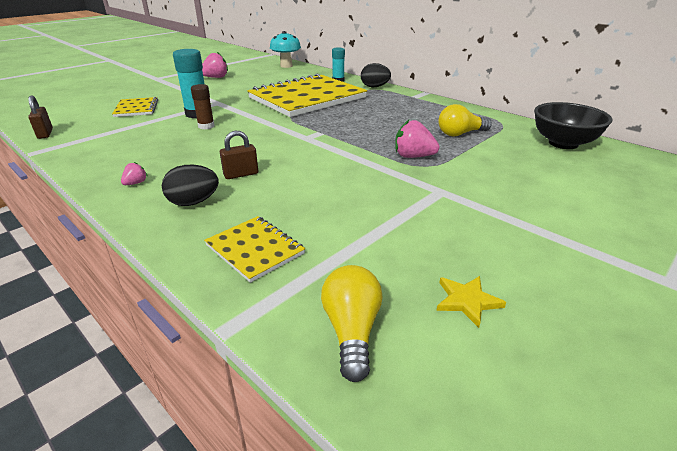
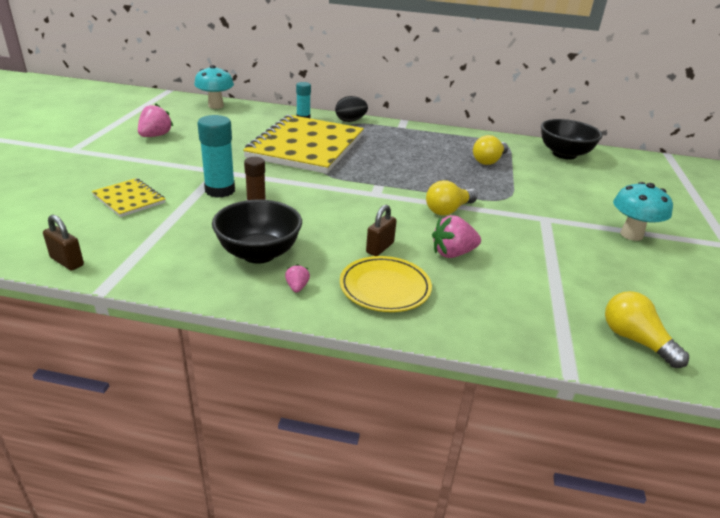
camera: 35 degrees left, 0 degrees up
(151, 156) = (259, 253): none -> black bowl
(193, 202) = (385, 288): black egg -> yellow plate
(255, 249) = (497, 310): yellow notebook -> none
(349, 162) = (448, 210): none -> yellow light bulb
(413, 156) = (486, 192): pink strawberry -> pink strawberry (452, 253)
(467, 301) = (662, 295): yellow star -> none
(528, 232) = (631, 235): none -> turquoise mushroom

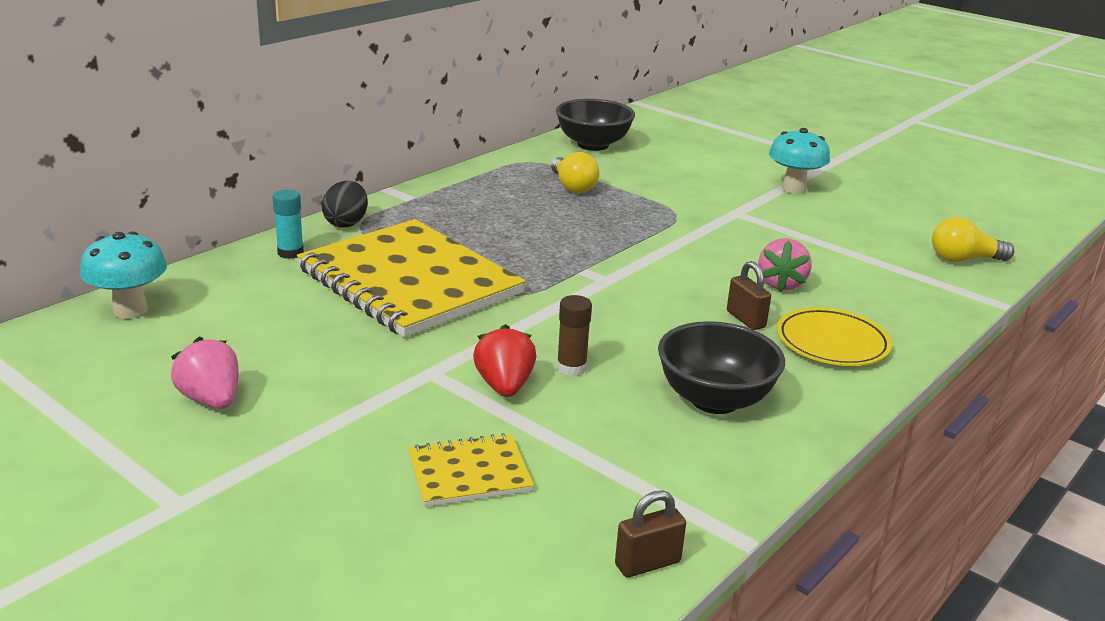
camera: 60 degrees left, 5 degrees down
(220, 190) = (504, 386): turquoise glue stick -> red strawberry
(297, 287) = (806, 394): pink strawberry -> none
(448, 210) = (682, 253): yellow light bulb -> none

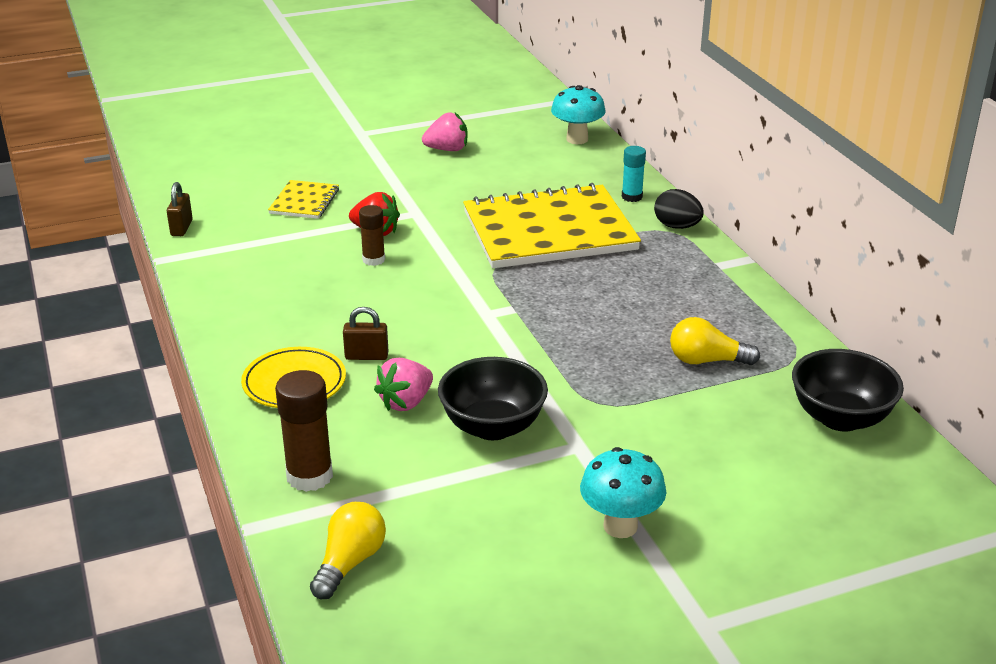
camera: 120 degrees right, 5 degrees up
(714, 400) = (283, 299): black bowl -> black bowl (492, 427)
(781, 284) = (406, 402): pink strawberry -> pink strawberry turned 90 degrees counterclockwise
(920, 298) = (309, 476): none -> brown glue stick

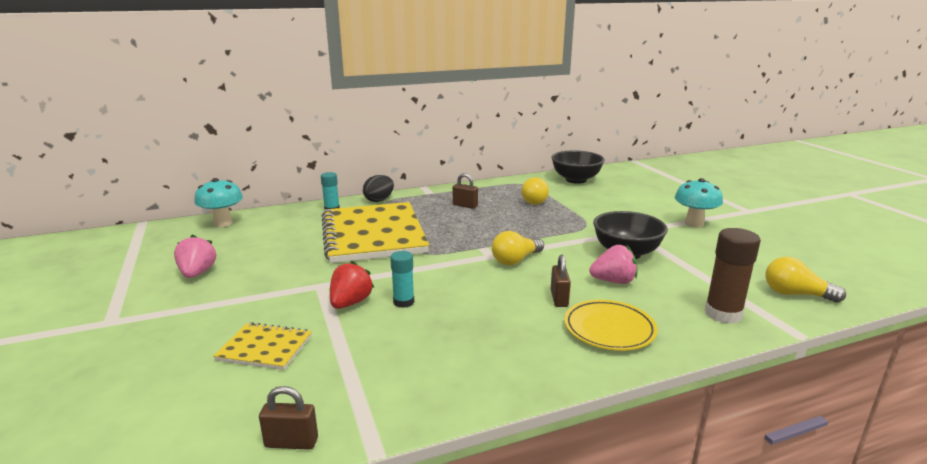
camera: 90 degrees left, 10 degrees down
(373, 260) = (403, 302): brown glue stick -> turquoise glue stick
(406, 402) = (613, 281): pink strawberry -> pink strawberry turned 45 degrees counterclockwise
(472, 332) = (516, 260): none -> yellow light bulb
(668, 295) = (465, 205): none -> brown padlock

